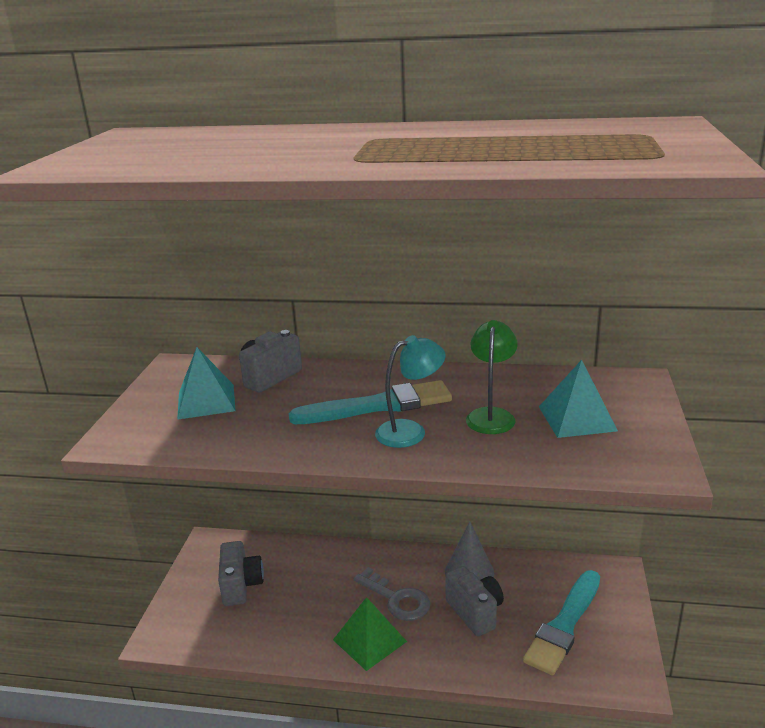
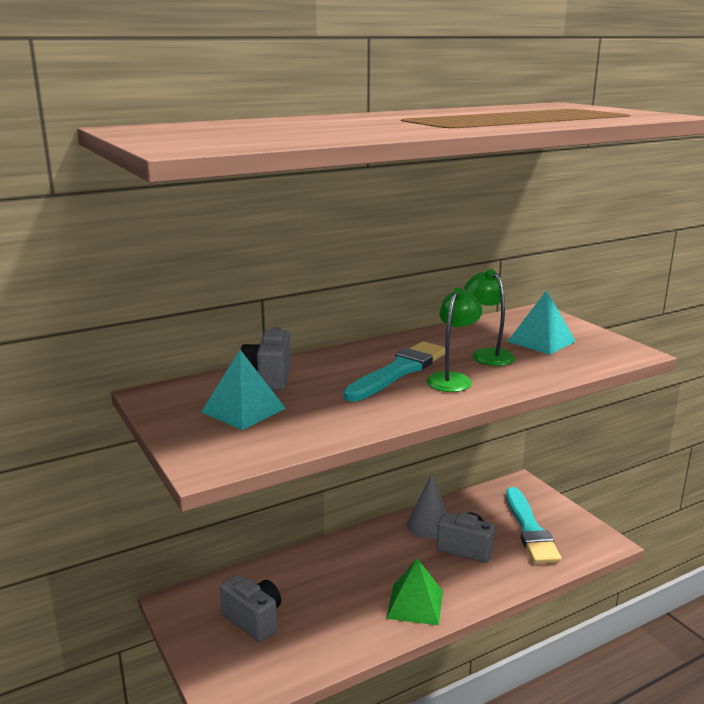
camera: 40 degrees left, 5 degrees down
(397, 599) = (400, 567): grey key -> none
(410, 431) = (452, 379): turquoise lamp -> green lamp

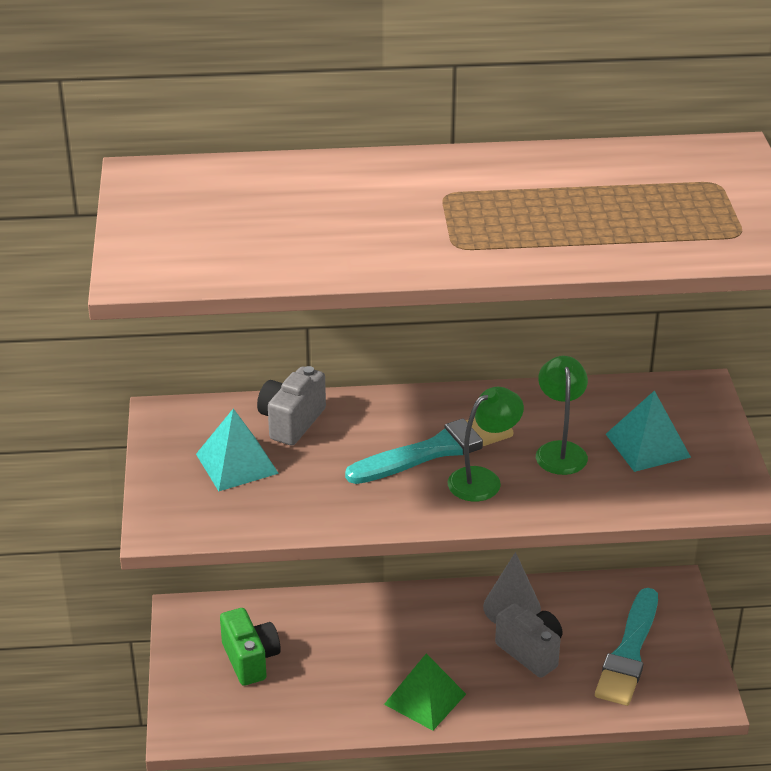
camera: 25 degrees right, 15 degrees up
(253, 620) = (250, 659): grey camera -> green camera

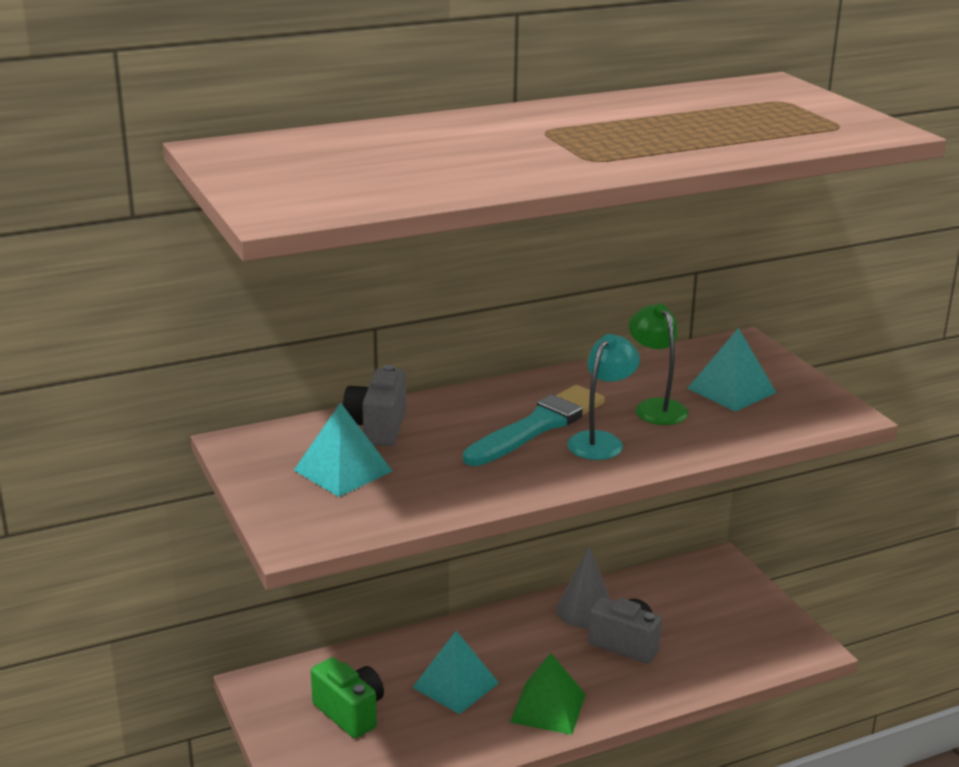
camera: 20 degrees left, 10 degrees down
(354, 655) = (456, 685): none -> turquoise pyramid
(483, 479) = (601, 441): green lamp -> turquoise lamp
(629, 652) = (715, 625): turquoise brush -> none

